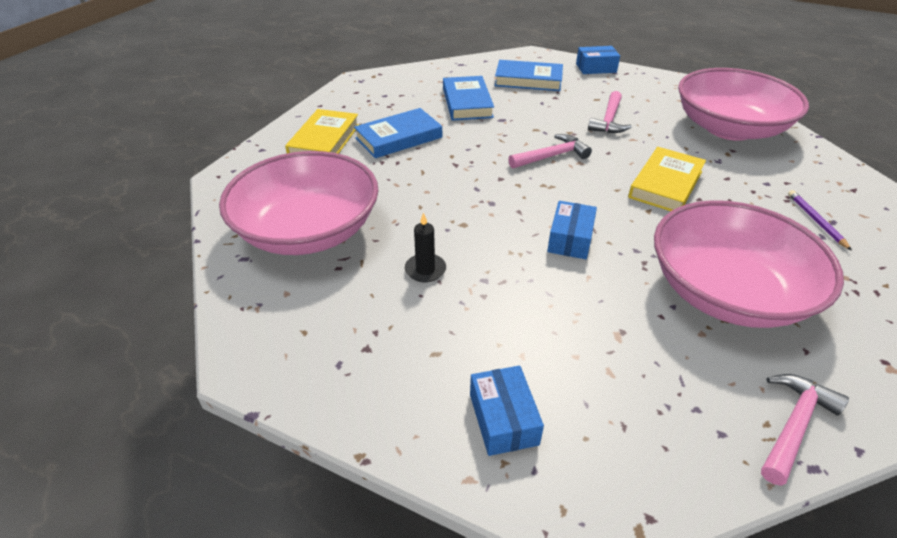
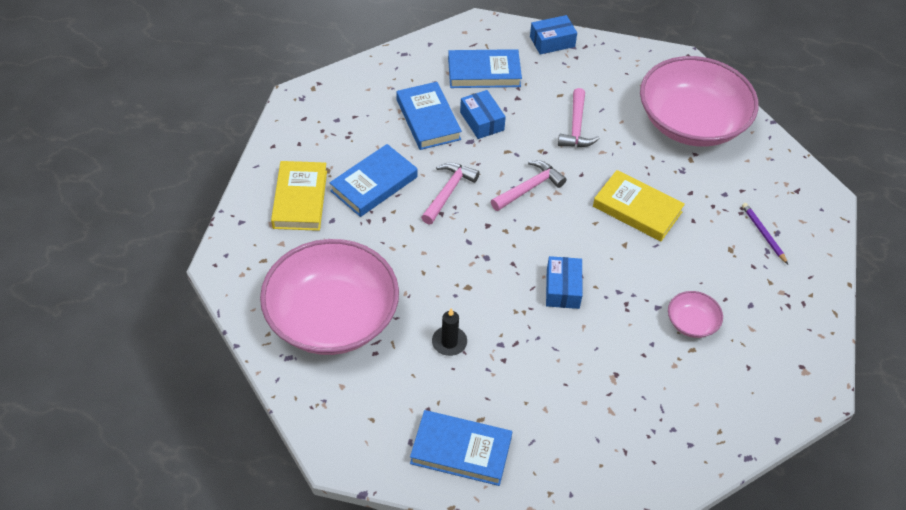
camera: 15 degrees left, 10 degrees up
(398, 385) = (461, 450): none -> blue book
(503, 419) = (542, 462): blue box -> blue box (482, 121)
(665, 184) = (637, 209): yellow book -> yellow book turned 75 degrees counterclockwise
(726, 292) = (692, 323): pink bowl -> pink bowl, size x0.41
(794, 425) = (737, 429): pink hammer -> pink hammer (448, 192)

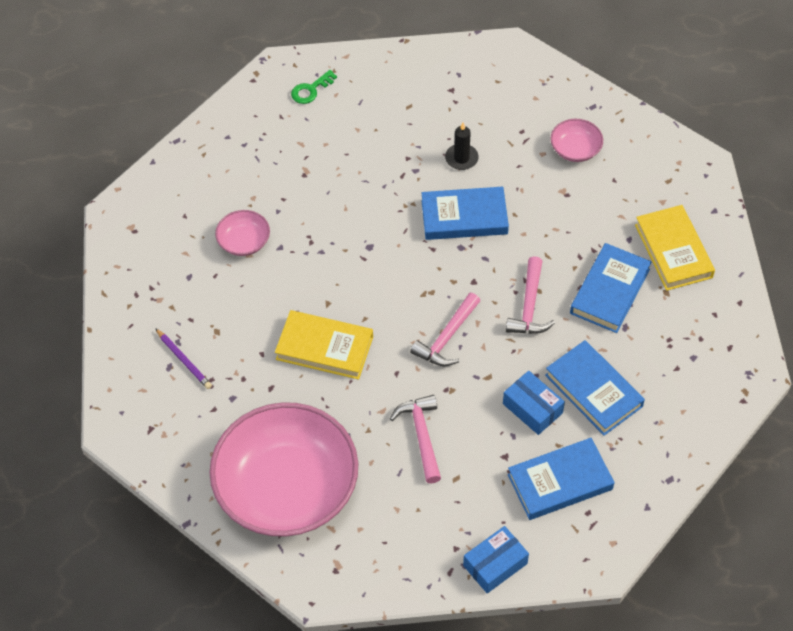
camera: 165 degrees right, 5 degrees up
(332, 317) = (575, 149): pink bowl -> pink bowl, size x0.41
(461, 450) = (415, 79): blue book -> blue book (464, 217)
(563, 289) = (376, 238): blue box -> none
(583, 475) = (311, 90): none -> green key

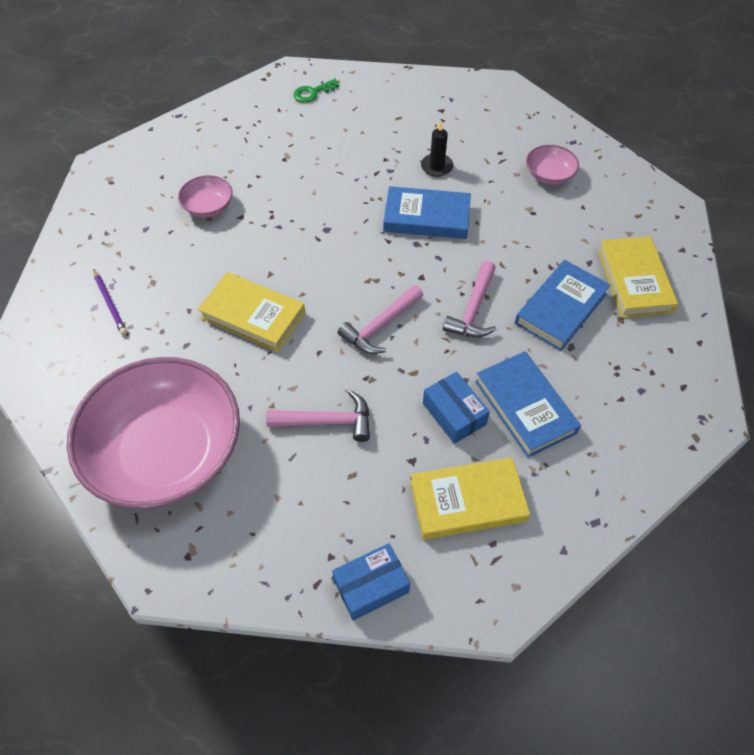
camera: 10 degrees right, 0 degrees up
(422, 436) = (327, 422): pink hammer -> pink hammer turned 90 degrees clockwise
(560, 482) = (467, 501): blue book -> yellow book

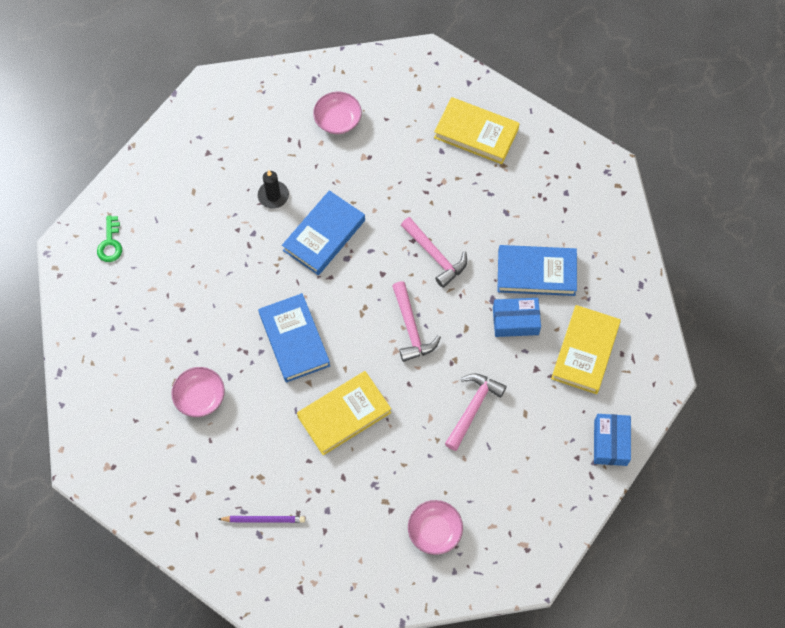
camera: 60 degrees left, 10 degrees up
(166, 451) = (434, 530): pink bowl -> pink bowl, size x0.41
(560, 308) = (470, 197): blue book -> blue book (294, 340)

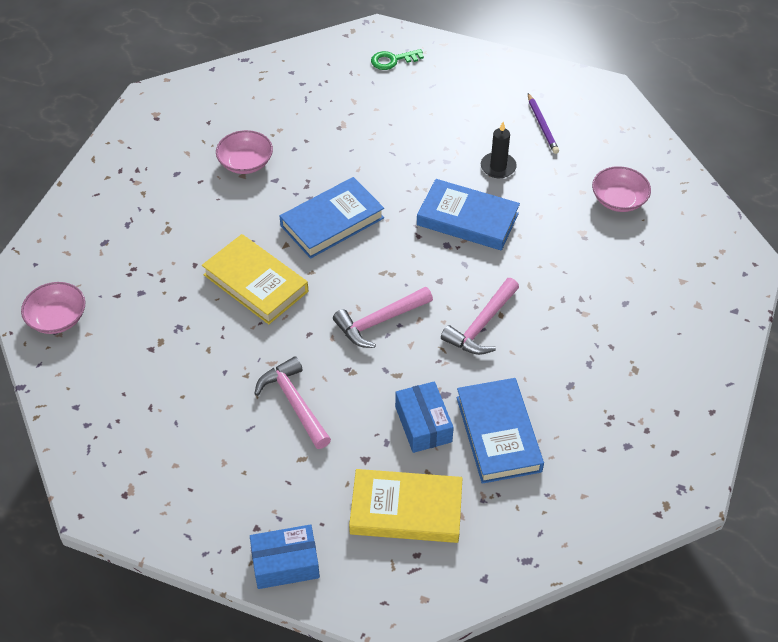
camera: 75 degrees right, 15 degrees down
(263, 519) = (121, 242): purple pencil -> purple pencil (542, 125)
(434, 530) = (133, 395): pink bowl -> pink bowl (57, 318)
(473, 408) = (294, 403): pink hammer -> pink hammer turned 135 degrees counterclockwise
(476, 133) = (666, 332): yellow book -> none

